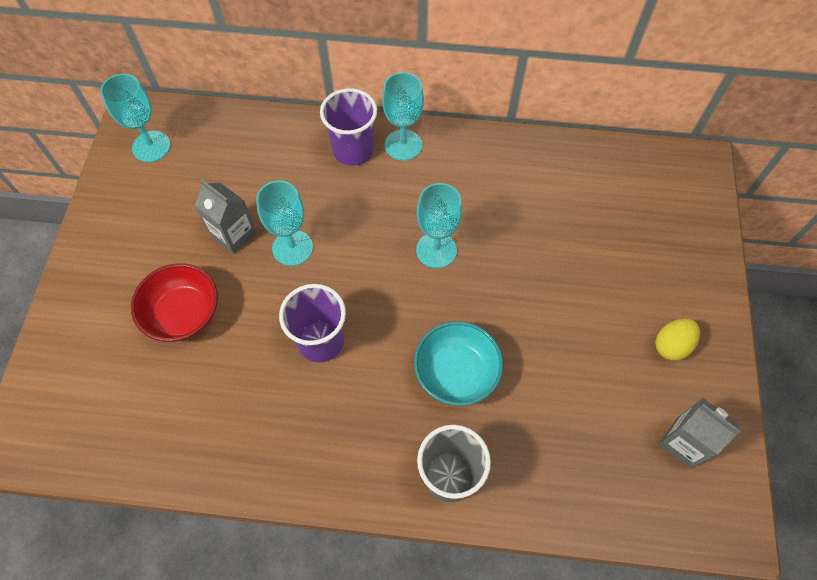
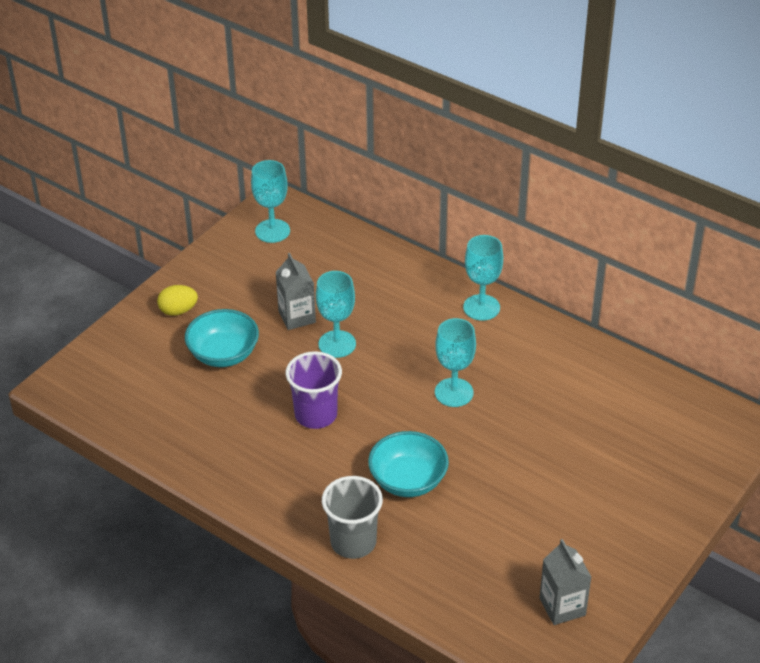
camera: 30 degrees right, 20 degrees down
(183, 314) = (223, 354): red bowl -> turquoise bowl
(353, 150) = (435, 295): purple cup -> none
(671, 345) = (606, 540): yellow egg -> yellow egg (178, 311)

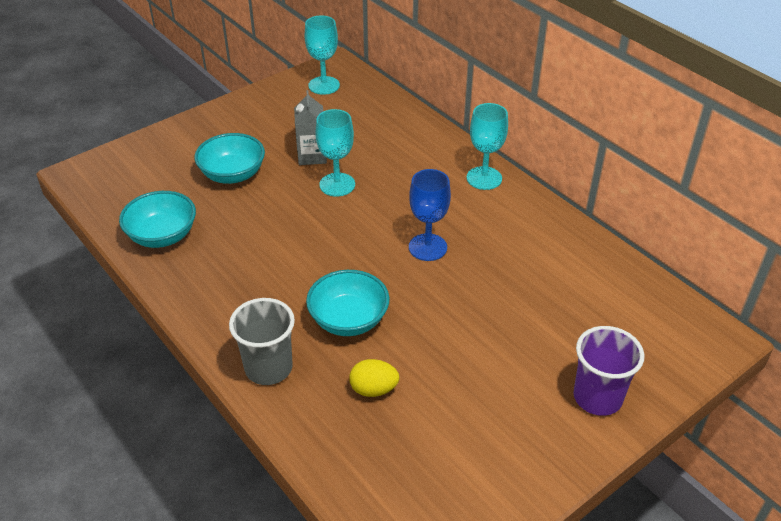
camera: 15 degrees right, 0 degrees up
(178, 311) = (212, 133): yellow egg -> yellow egg (373, 389)
(184, 435) = (162, 236): none -> turquoise bowl
(316, 415) = (289, 241): purple cup -> purple cup (597, 397)
(454, 392) = (427, 247): turquoise goblet -> blue goblet
(562, 607) = (456, 487): grey carton -> none

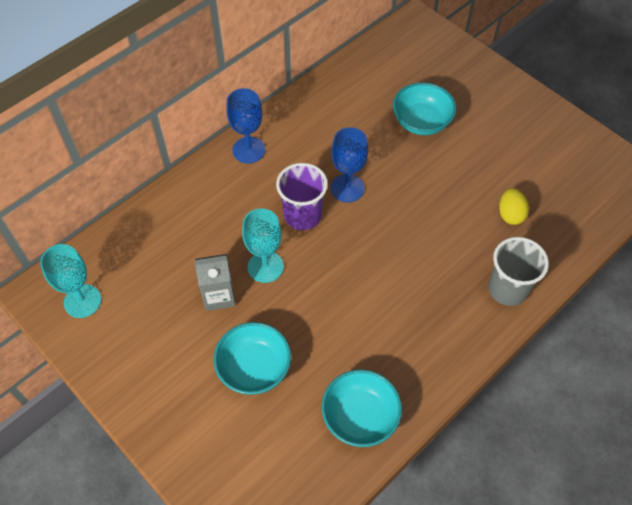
camera: 95 degrees left, 15 degrees up
(348, 320) = (443, 238): turquoise bowl -> turquoise bowl (421, 122)
(484, 178) = (249, 150): turquoise goblet -> blue goblet
(597, 397) = (484, 86): purple cup -> purple cup (302, 215)

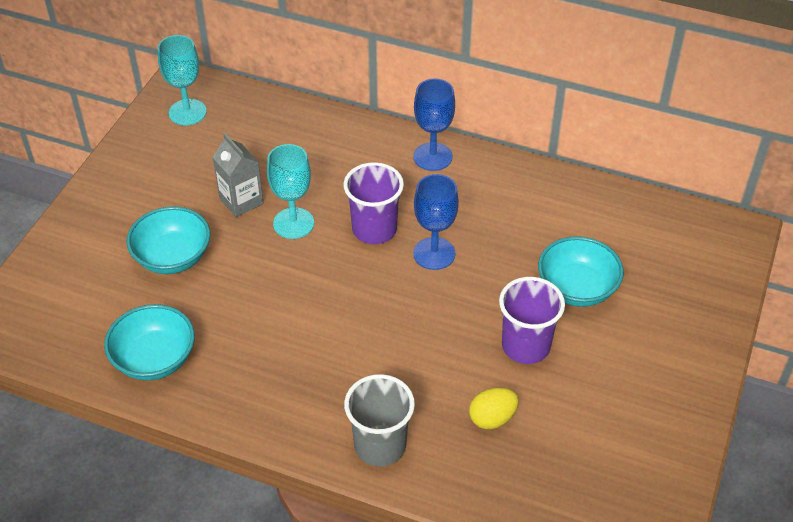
camera: 65 degrees right, 10 degrees down
(458, 170) = (525, 346): none -> purple cup

